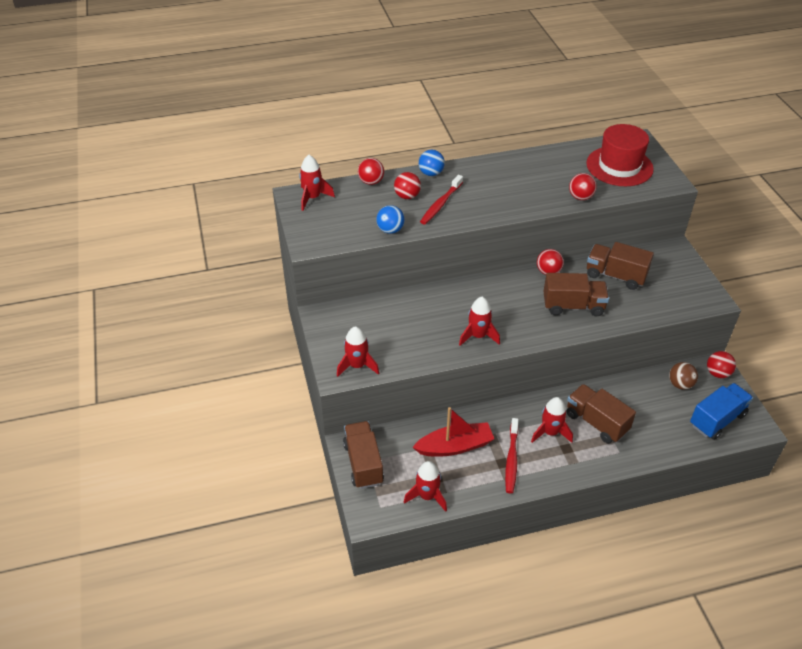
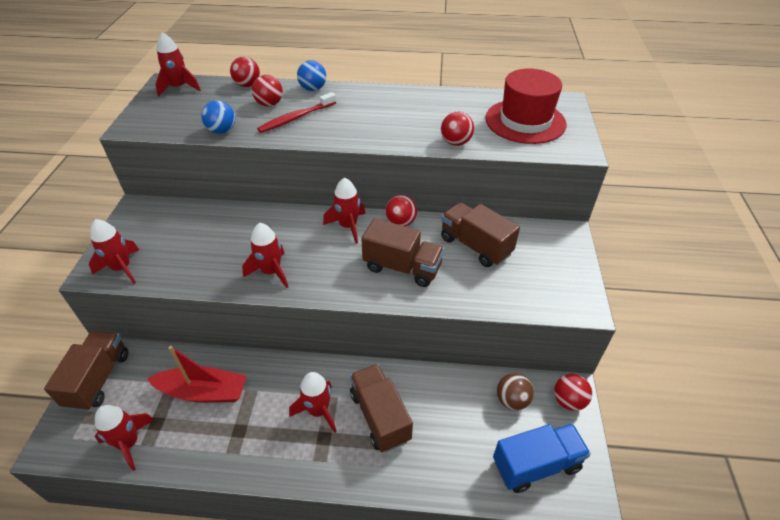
camera: 20 degrees right, 0 degrees up
(510, 285) = (348, 226): none -> red rocket
(511, 459) = (252, 430): red toothbrush -> none

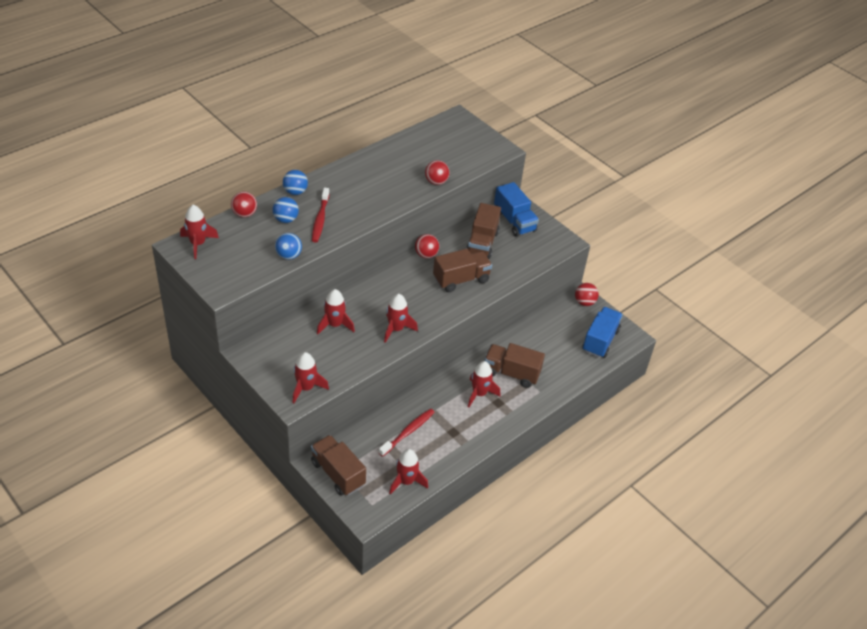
camera: 50 degrees left, 0 degrees up
(203, 392) = (408, 432): red boat -> red toothbrush
(269, 104) = (286, 219): red ball -> blue ball
(348, 226) = (400, 276): red rocket -> red rocket (335, 325)
(475, 246) = (482, 243): brown truck -> brown truck turned 75 degrees counterclockwise
(512, 400) = (560, 320): brown ball -> none
(525, 121) = (454, 145): red hat -> none
(542, 246) = (514, 221): none -> blue truck

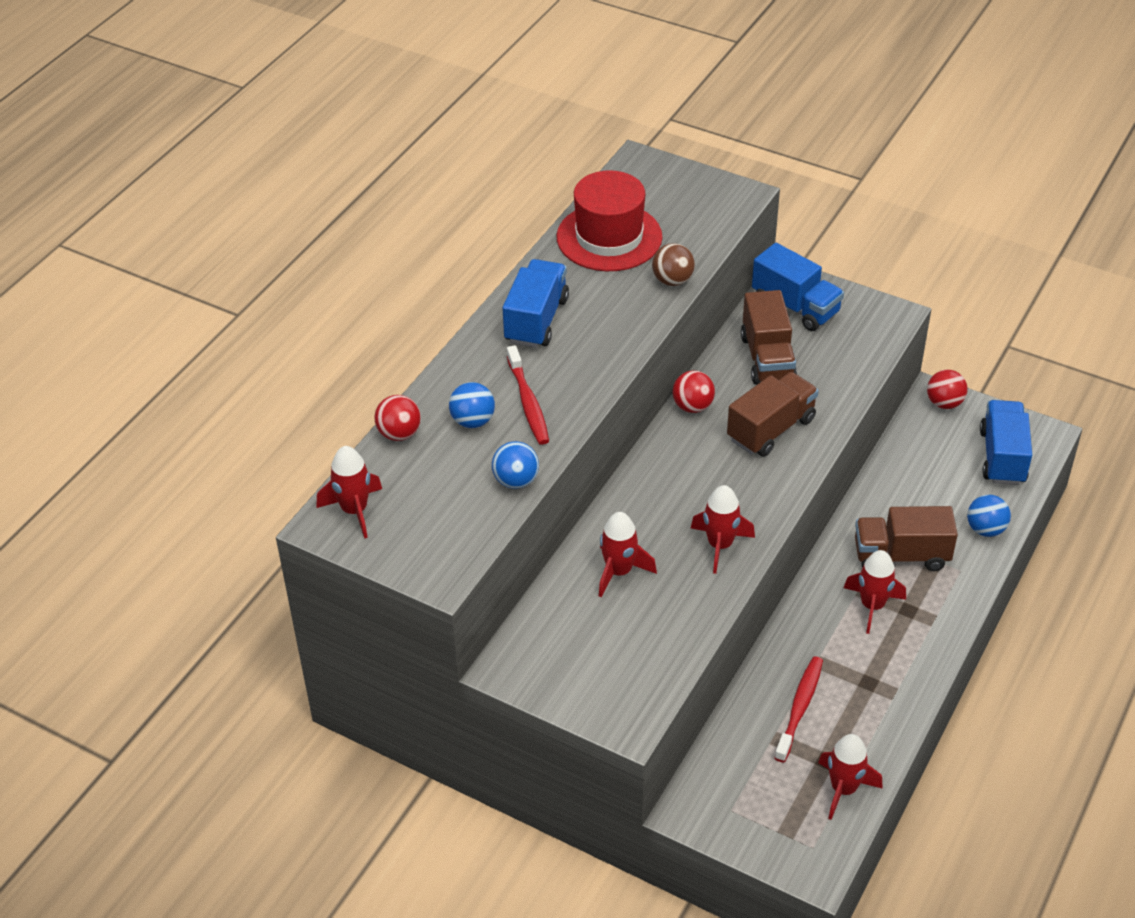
camera: 15 degrees left, 0 degrees up
(295, 192) = (459, 369): blue ball -> blue ball (985, 529)
(306, 388) = (637, 693): red rocket -> none
(338, 473) = (730, 816): brown truck -> none
(351, 180) = (536, 320): none -> blue truck
(416, 150) = (609, 237): none -> red hat
(436, 182) = (672, 280): red ball -> brown ball

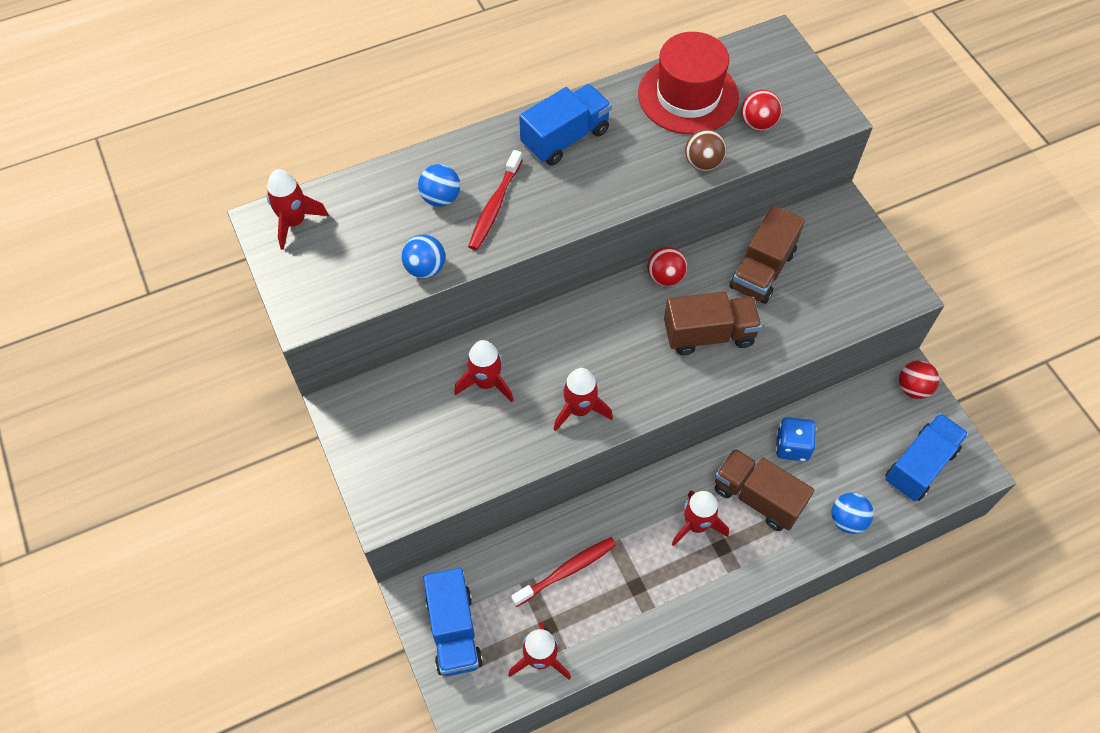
camera: 35 degrees right, 15 degrees up
(399, 434) = (380, 177): red ball -> red ball (758, 123)
(795, 306) = (827, 237): blue truck -> blue truck (454, 631)
(892, 501) = (792, 446): none -> blue dice

